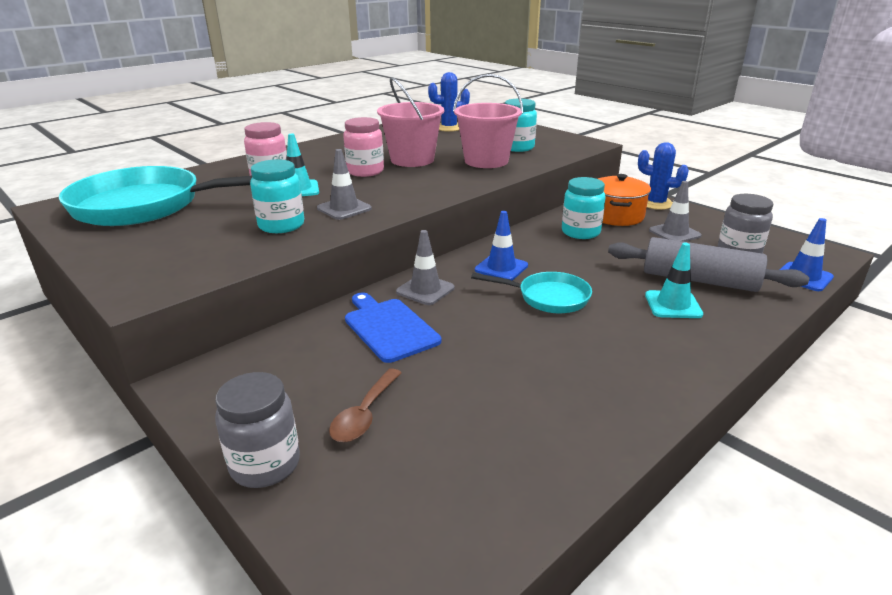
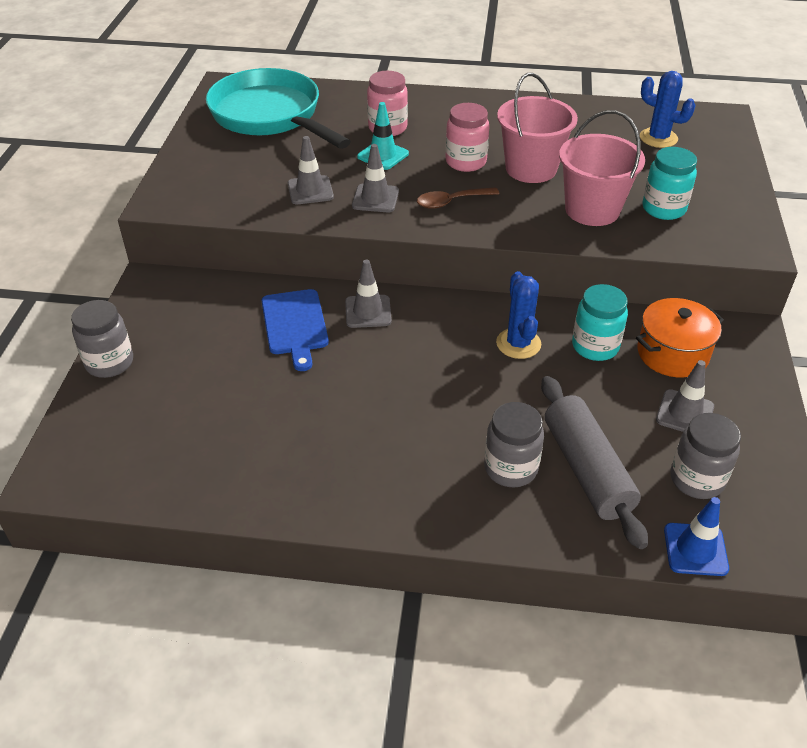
camera: 50 degrees right, 15 degrees up
(281, 225) = (310, 190): turquoise jar -> grey traffic cone
(364, 414) = (187, 374): brown spoon -> brown spoon (451, 202)
(389, 327) = (295, 325): blue cutting board -> blue cutting board turned 150 degrees clockwise
(501, 268) = (455, 332): blue traffic cone -> none
(548, 298) = (434, 385): turquoise pan -> none
(656, 203) = (753, 369): blue cactus -> blue cactus (518, 343)
(673, 305) = (510, 468): turquoise traffic cone -> grey jar

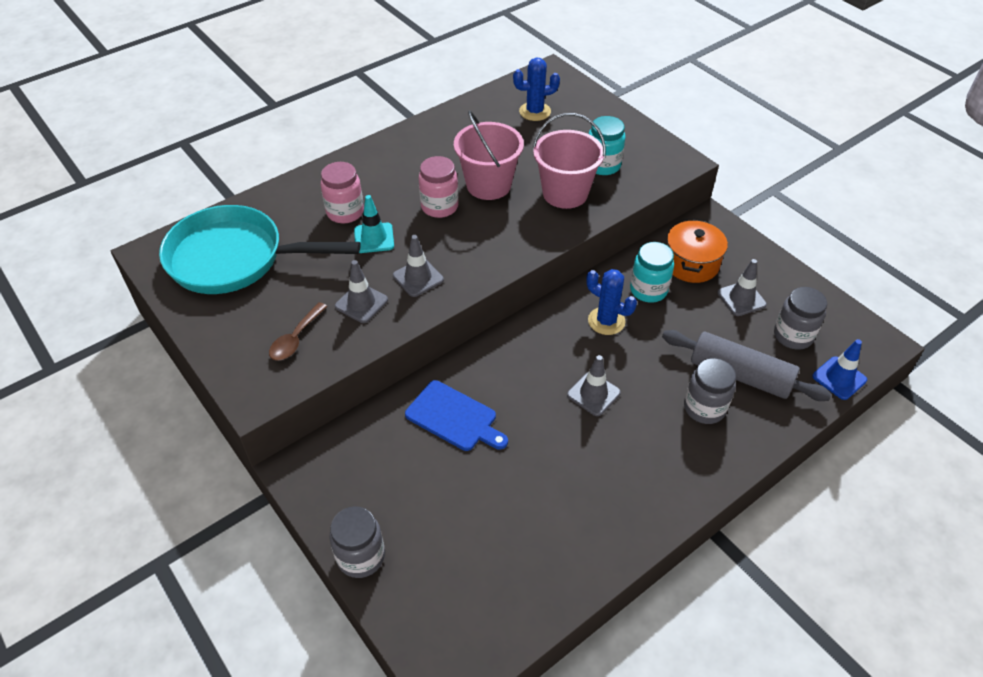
camera: 45 degrees left, 5 degrees up
(368, 311) = (488, 369): grey traffic cone -> grey traffic cone (593, 394)
(451, 202) = (472, 245): brown spoon -> brown spoon (296, 339)

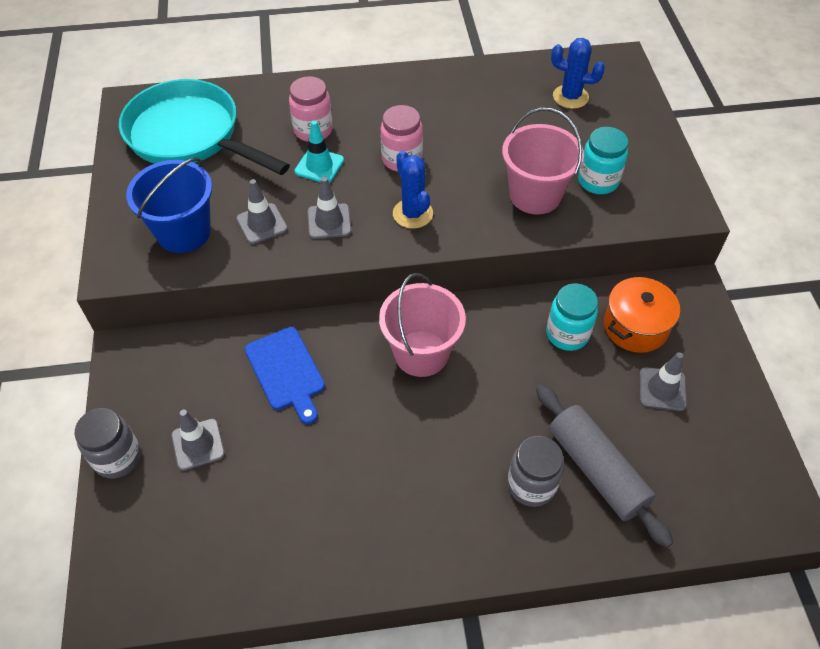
camera: 30 degrees right, 5 degrees up
(296, 339) = (184, 232): brown spoon -> blue bucket
(488, 185) = (465, 156): pink bucket -> pink bucket (421, 353)
(593, 394) = (430, 414): grey traffic cone -> grey traffic cone (198, 444)
(606, 321) = (499, 346): blue cactus -> blue cactus (412, 214)
(793, 336) = (690, 457): grey jar -> none
(839, 378) = (707, 529): blue traffic cone -> none

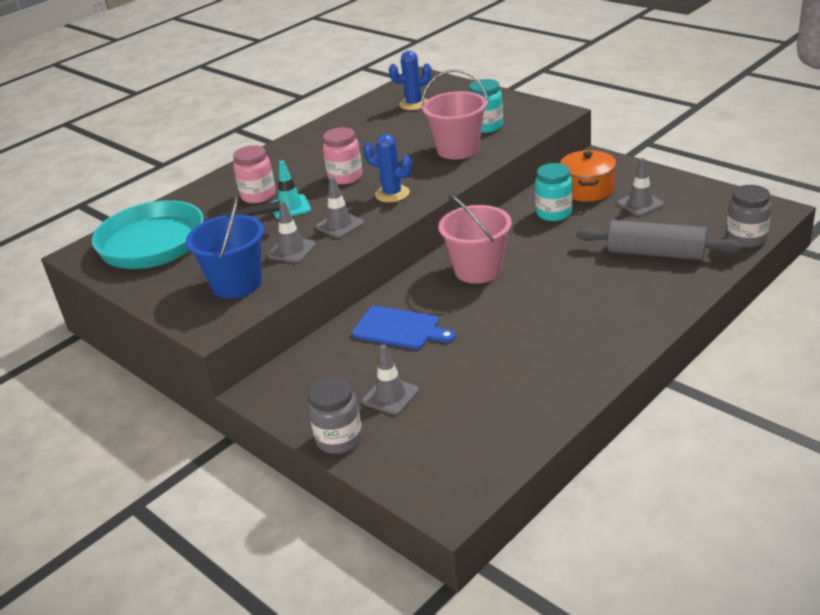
camera: 35 degrees left, 20 degrees down
(531, 485) = (630, 280): grey jar -> grey jar (746, 239)

